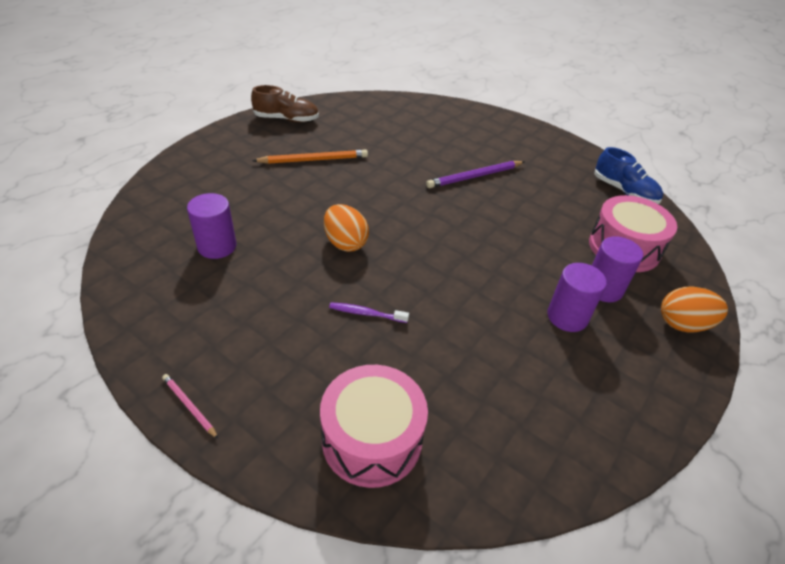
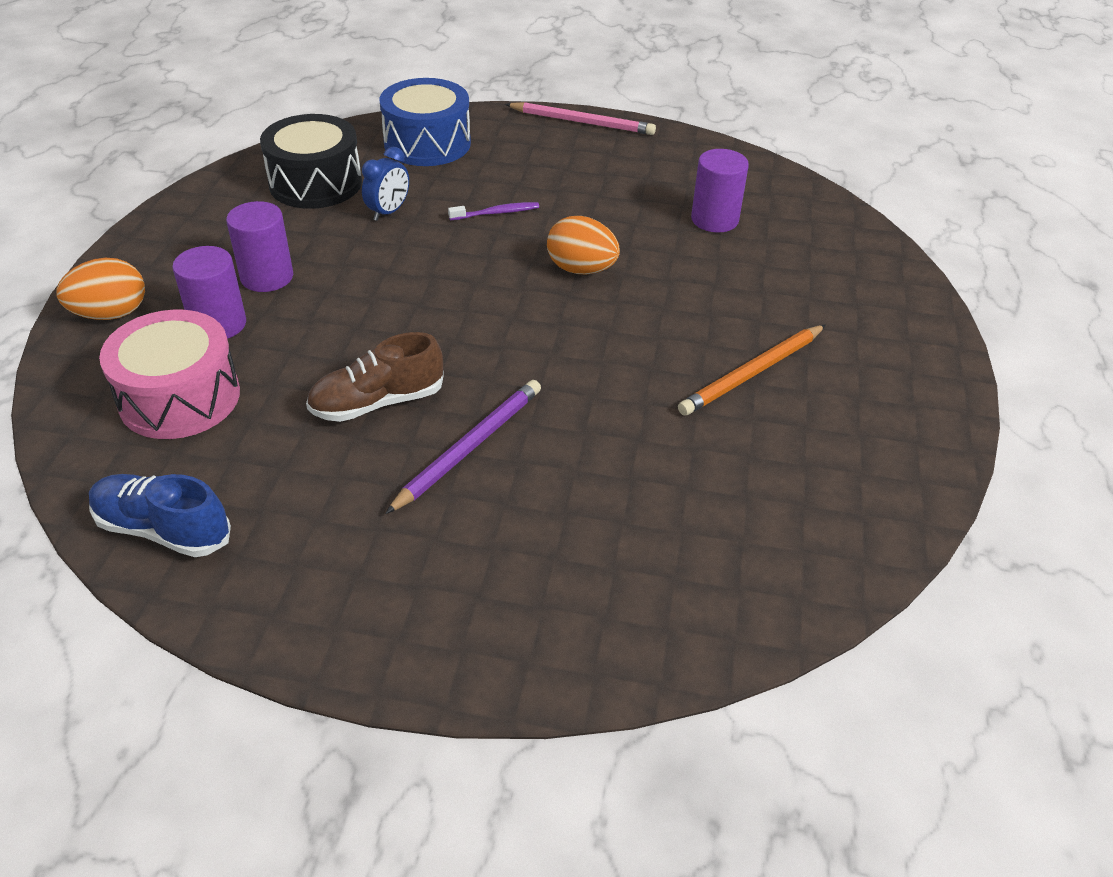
camera: 155 degrees right, 0 degrees up
(189, 406) = (582, 122): pink pencil -> pink pencil, size x1.86
(286, 119) = (902, 443): brown shoe -> brown shoe (377, 402)
(372, 439) = (427, 143): pink drum -> blue drum
(453, 349) = (388, 212): none -> blue clock
(509, 417) = (315, 183): none -> black drum

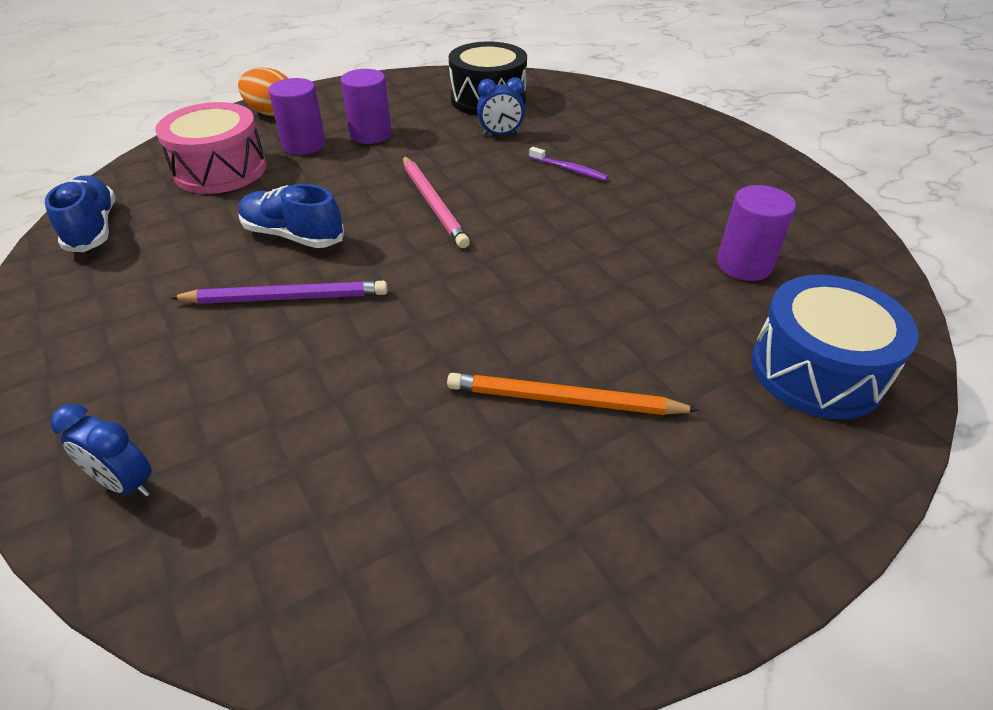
camera: 50 degrees right, 0 degrees up
(377, 402) = (293, 235): brown shoe -> blue shoe
(427, 143) = (598, 108): blue drum -> blue drum (816, 370)
(581, 269) = (563, 237): orange egg -> none
(582, 122) = (744, 143): pink pencil -> pink pencil (433, 203)
(602, 629) = (126, 483): none -> blue clock

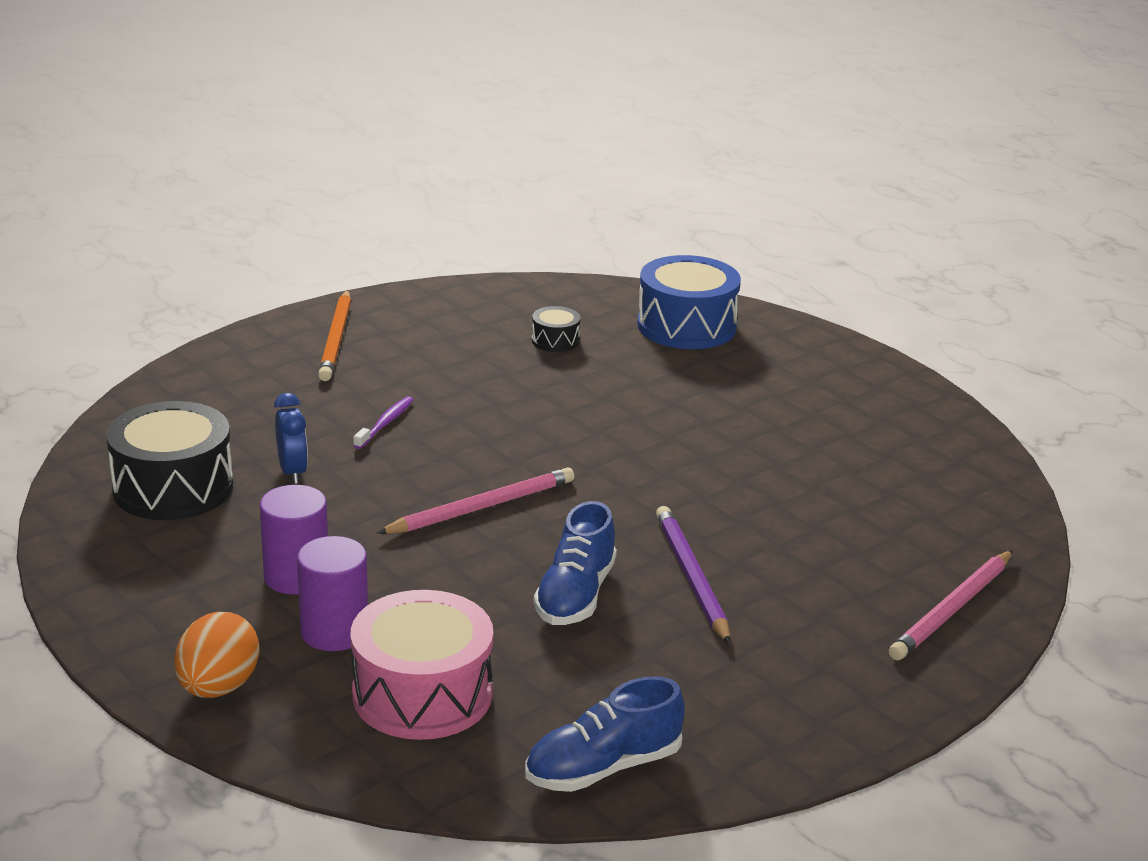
camera: 100 degrees left, 15 degrees down
(126, 483) = (952, 609): blue clock -> pink pencil
(564, 400) = (765, 423): orange pencil -> orange pencil (336, 339)
(744, 265) = (555, 341): purple cylinder -> black drum

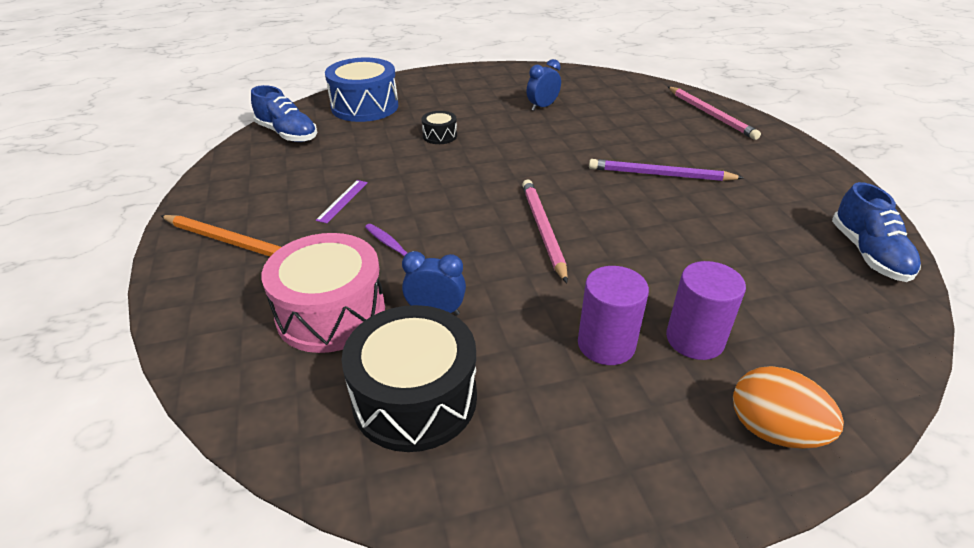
camera: 65 degrees left, 10 degrees up
(422, 694) = (785, 311): pink drum -> pink drum (331, 313)
(451, 373) = (342, 201): none -> purple ruler
(555, 341) = (337, 151): black drum -> black drum (439, 136)
(575, 595) = (669, 218): blue shoe -> blue shoe (287, 134)
(821, 453) = (542, 107): none -> blue clock

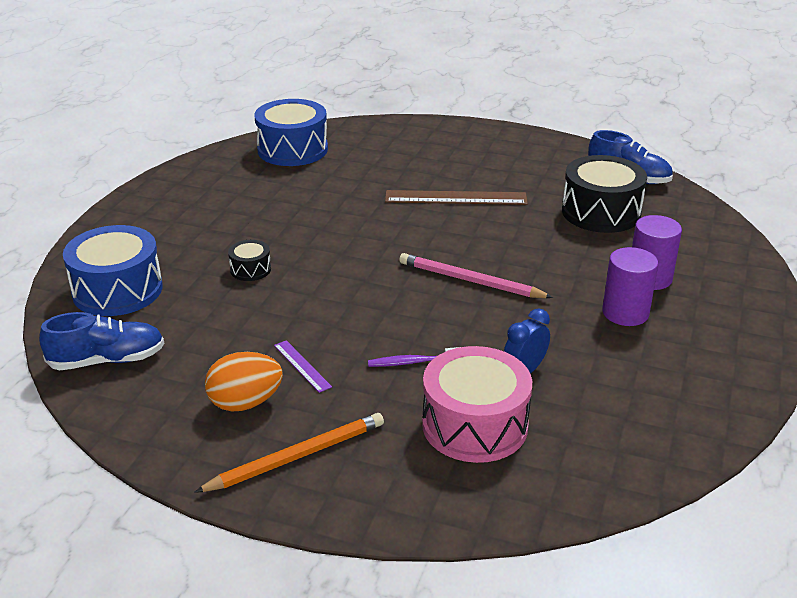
camera: 55 degrees left, 5 degrees down
(415, 398) = (611, 415): black drum -> black drum (601, 212)
(542, 107) = (273, 196): blue clock -> none
(614, 89) = (292, 149): none -> blue drum
(660, 175) = (456, 198): purple pencil -> brown ruler
(711, 115) = (397, 134): pink pencil -> none
(773, 431) = (742, 291): orange egg -> orange egg (245, 403)

